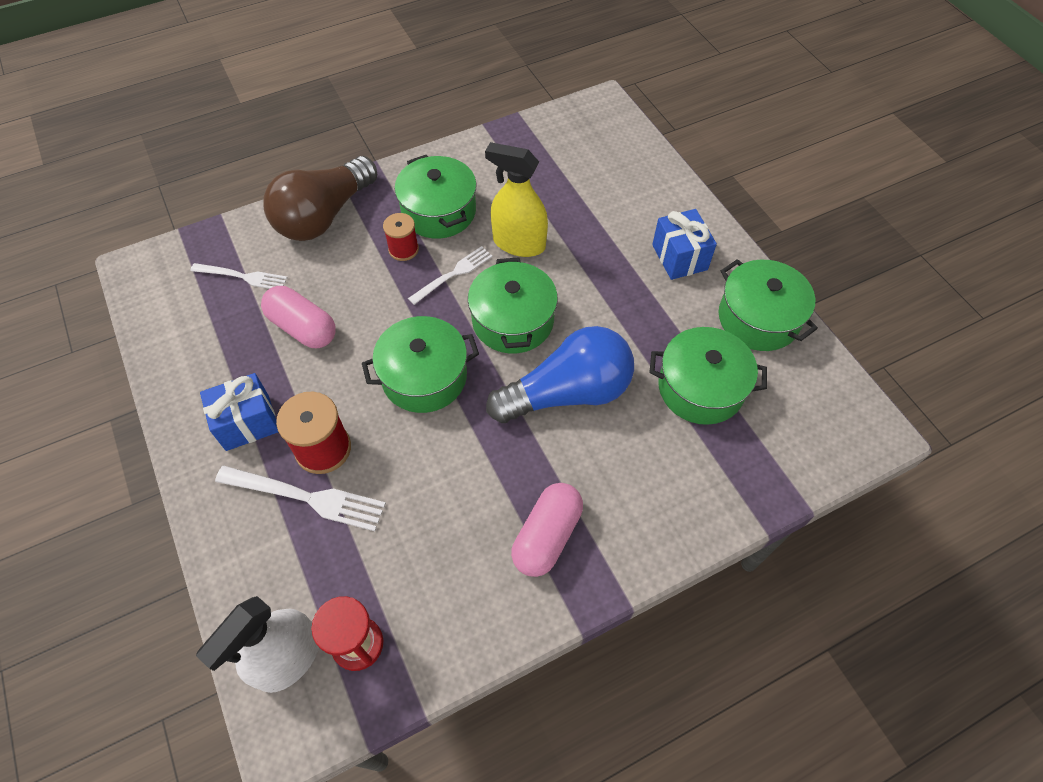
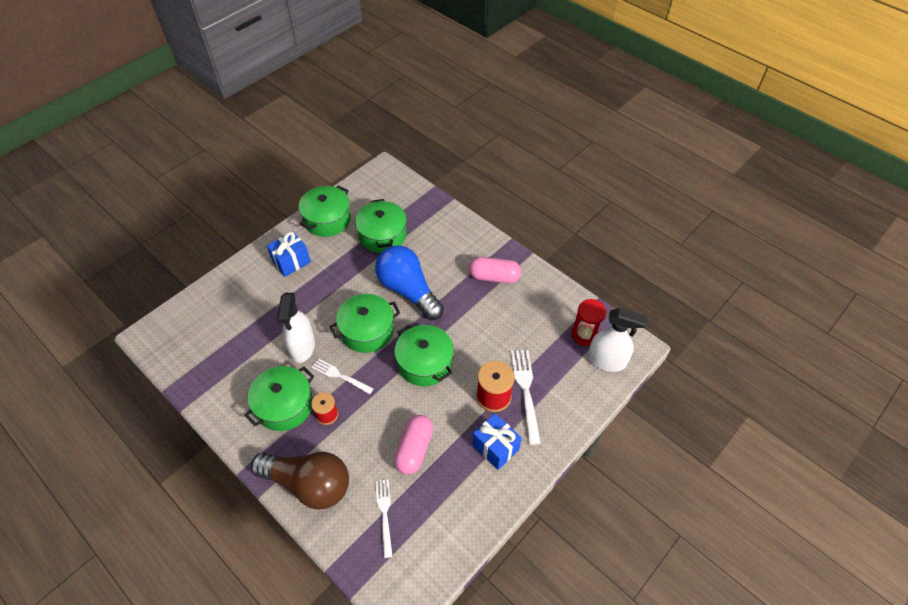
camera: 110 degrees left, 5 degrees down
(518, 243) = (302, 347): yellow spray bottle -> white spray bottle

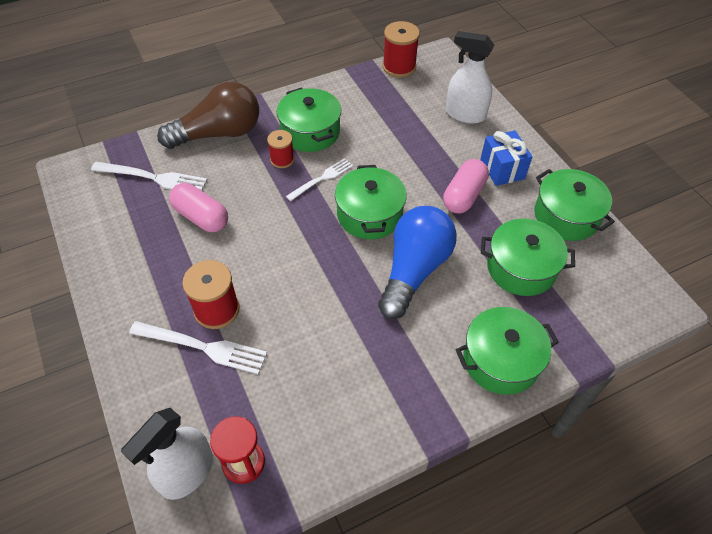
camera: 110 degrees right, 0 degrees up
(172, 363) = (399, 67): none -> red spool
(302, 347) = (374, 156): white spray bottle -> white spray bottle (465, 114)
(308, 484) = (219, 133): brown light bulb -> brown light bulb turned 150 degrees counterclockwise
(384, 514) = (154, 178): white fork -> white fork, size x1.50
(408, 290) = (414, 270): blue light bulb -> blue light bulb turned 45 degrees counterclockwise
(425, 363) = (298, 256): green pot -> green pot (501, 360)
(494, 277) = (398, 380): pink capsule -> pink capsule (463, 195)
(495, 447) = (156, 288): blue gift -> none

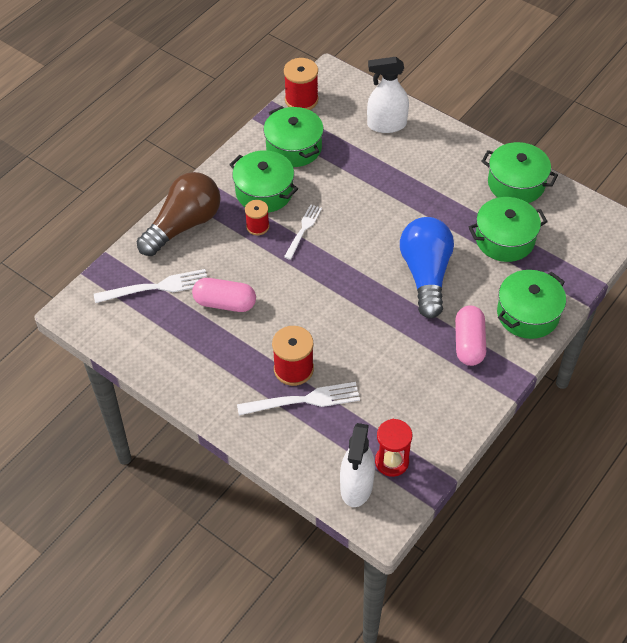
camera: 25 degrees left, 0 degrees up
(369, 214) = (363, 244): green pot -> green pot (294, 147)
(463, 195) = (428, 198): pink capsule -> pink capsule (469, 343)
(502, 169) = (445, 163): blue gift -> none

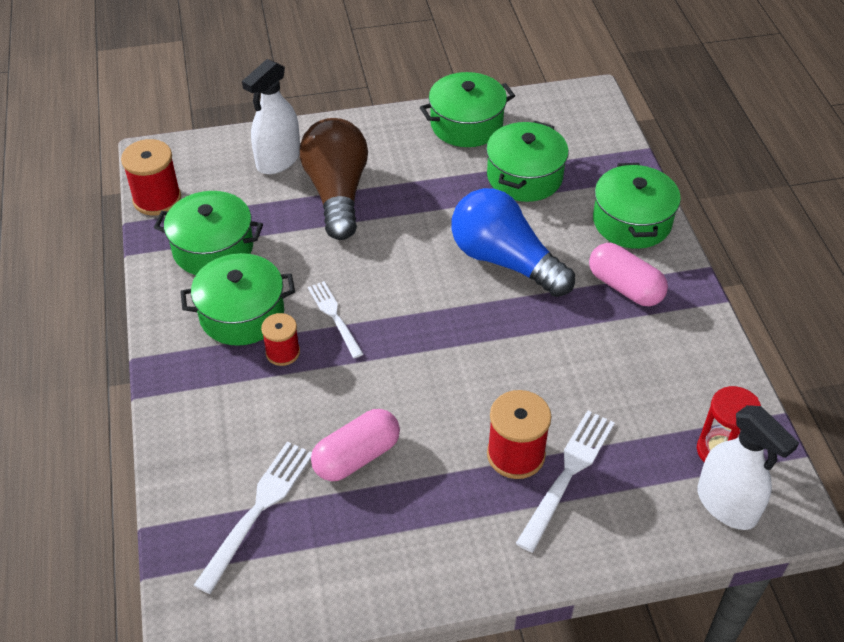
camera: 50 degrees left, 5 degrees down
(184, 225) = (198, 419): brown light bulb -> brown light bulb (337, 193)

